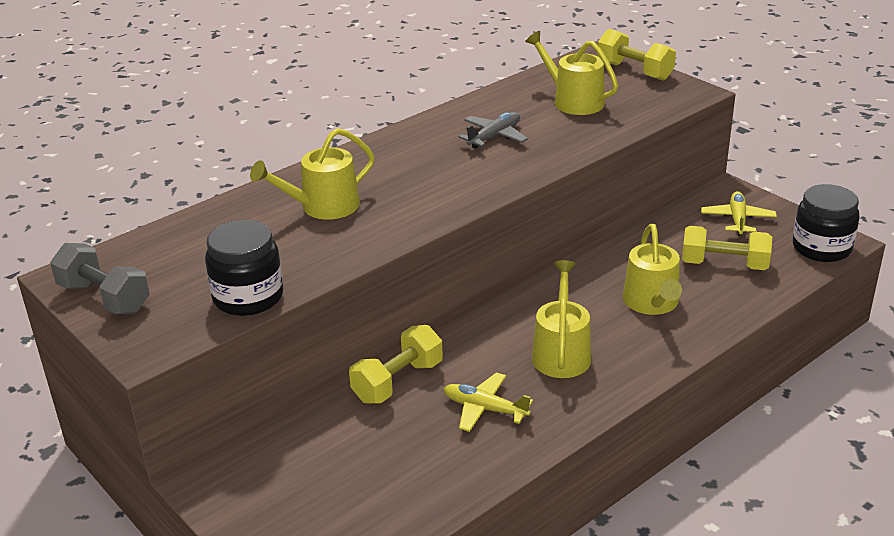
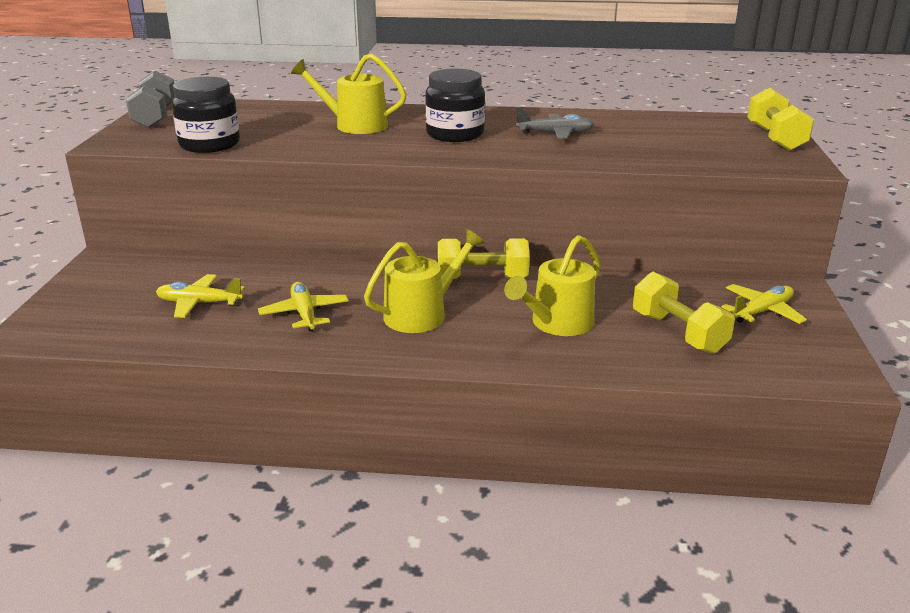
camera: 45 degrees right, 5 degrees down
(387, 458) = (199, 303): none -> yellow plane
(398, 382) = (292, 271): yellow dumbbell -> yellow dumbbell (482, 278)
(573, 101) = (671, 137): yellow watering can -> none
(821, 248) = (810, 370): black jar -> black jar (455, 134)

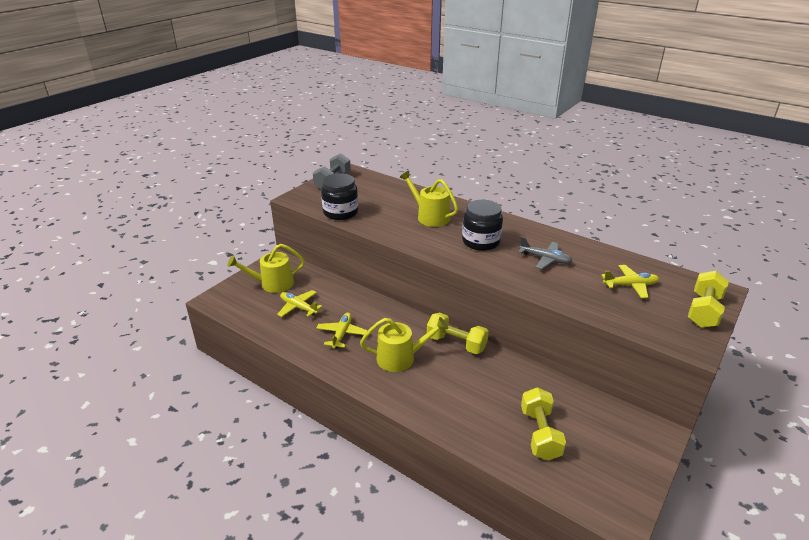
camera: 30 degrees right, 5 degrees up
(557, 323) = (471, 395): yellow watering can -> yellow watering can (273, 284)
(762, 311) = (614, 440): yellow plane -> yellow plane (630, 285)

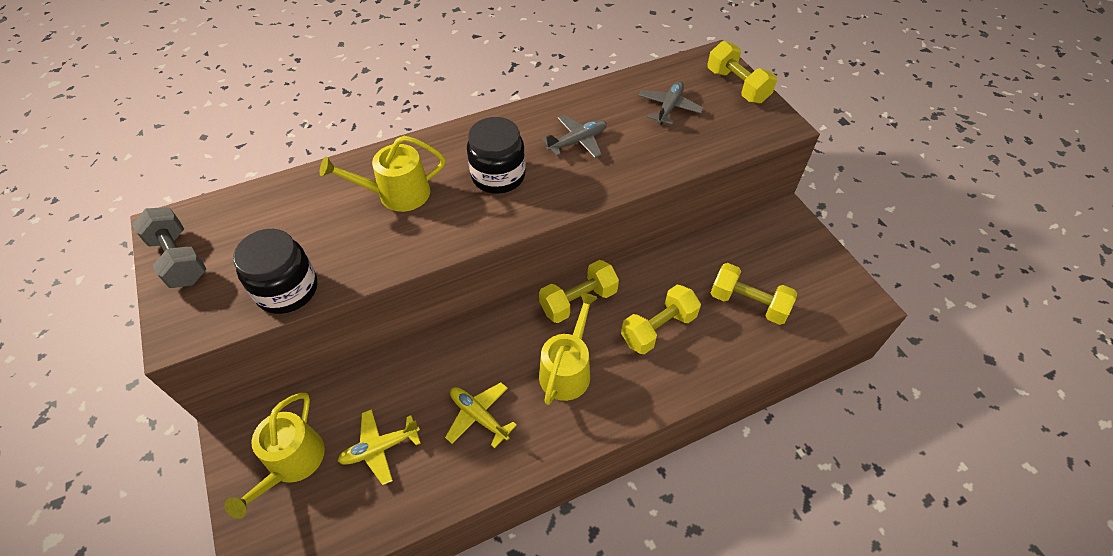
camera: 60 degrees left, 20 degrees up
(470, 390) = (658, 328): none -> yellow dumbbell
(630, 285) = (669, 107): yellow plane -> grey plane

